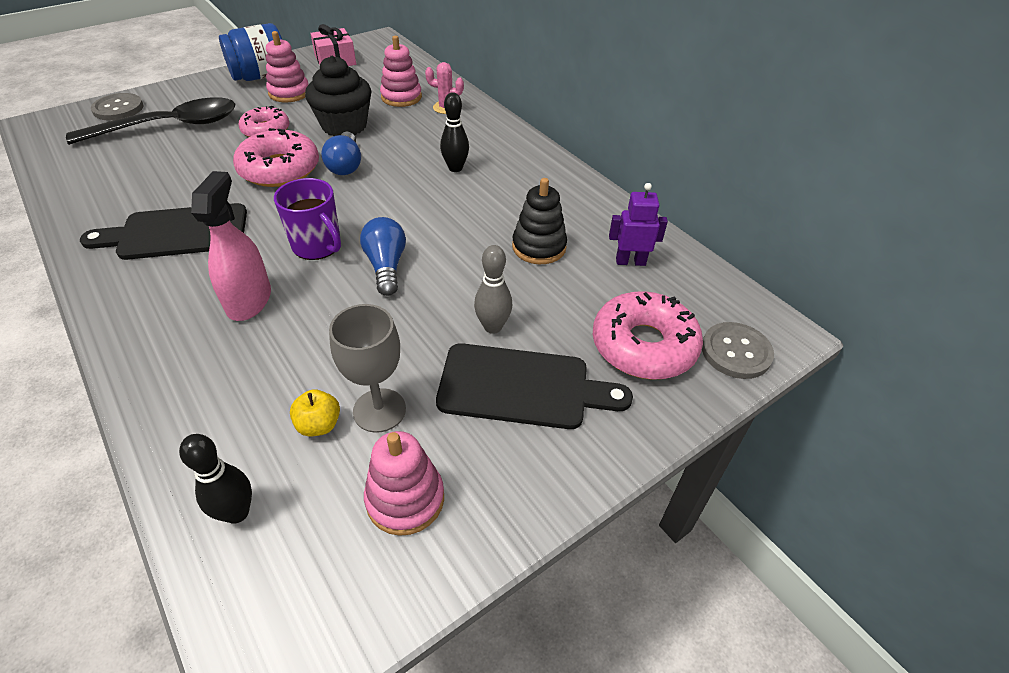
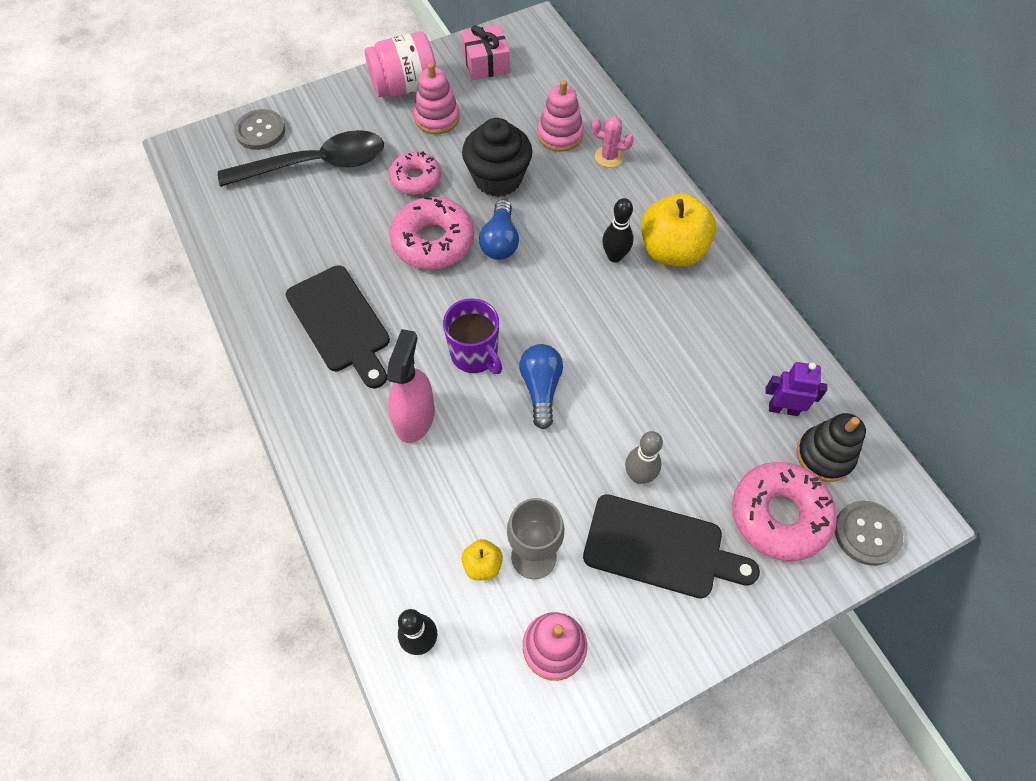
camera: 10 degrees right, 15 degrees up
(177, 233) = (340, 323): black cutting board -> black cutting board turned 120 degrees counterclockwise
(261, 76) = (405, 87): blue jar -> pink jar
(508, 161) = (672, 250): none -> yellow apple
(539, 247) = (692, 379): black stacking toy -> black stacking toy (824, 455)

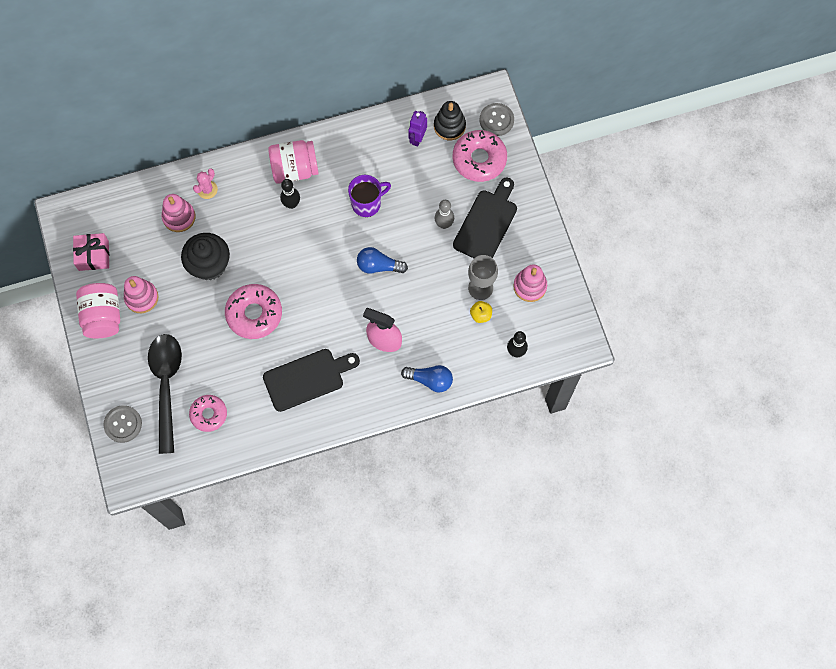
camera: 80 degrees left, 10 degrees up
(415, 179) = (196, 319): pink donut -> pink donut (209, 414)
(475, 355) = (347, 300): purple mug -> purple mug (367, 203)
(500, 241) = (263, 272): blue light bulb -> blue light bulb (430, 380)
(672, 250) = (295, 169): yellow apple -> pink jar

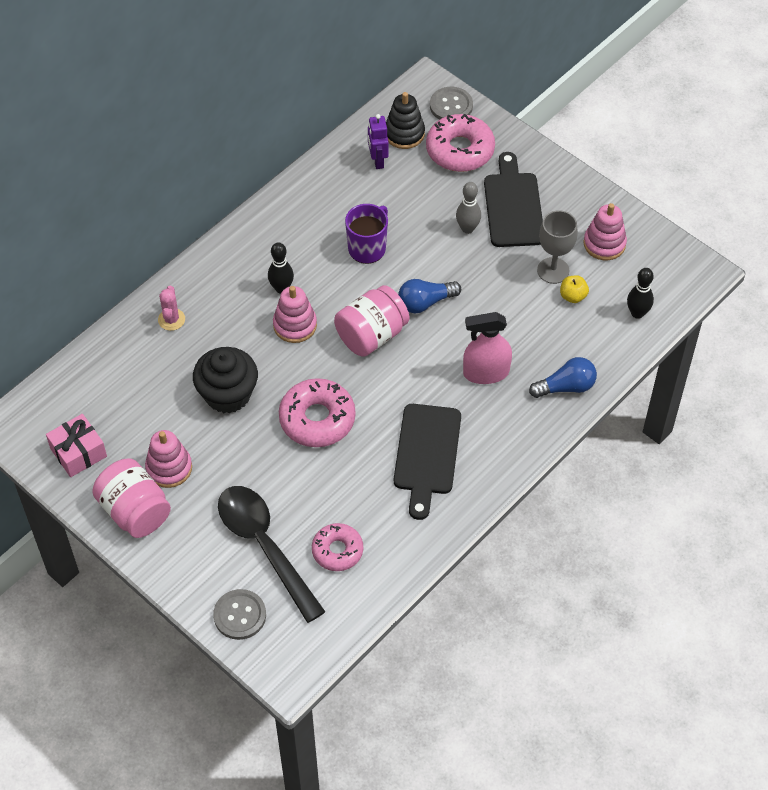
camera: 30 degrees left, 15 degrees down
(179, 217) = (157, 363): pink stacking toy -> pink stacking toy (295, 325)
(295, 169) = (260, 252): pink jar -> pink jar (371, 335)
(307, 378) = (426, 454): black cutting board -> black cutting board turned 150 degrees clockwise

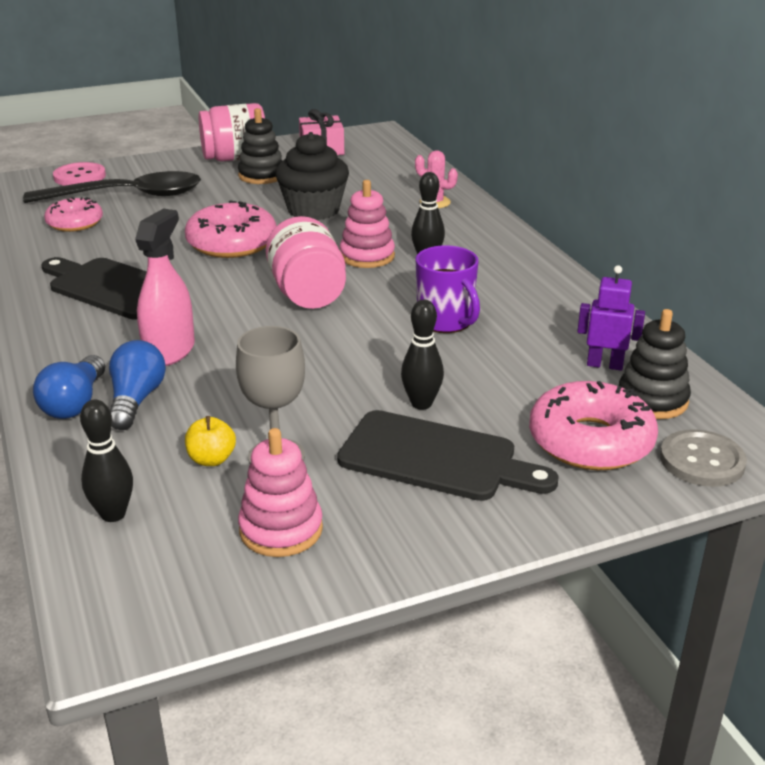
camera: 115 degrees right, 25 degrees down
(169, 468) = (261, 175): pink stacking toy -> black stacking toy
(240, 615) = (79, 176): grey button -> pink button
(425, 302) = (321, 338): blue light bulb -> blue light bulb (136, 400)
(467, 228) = (421, 403): grey bowling pin -> black bowling pin

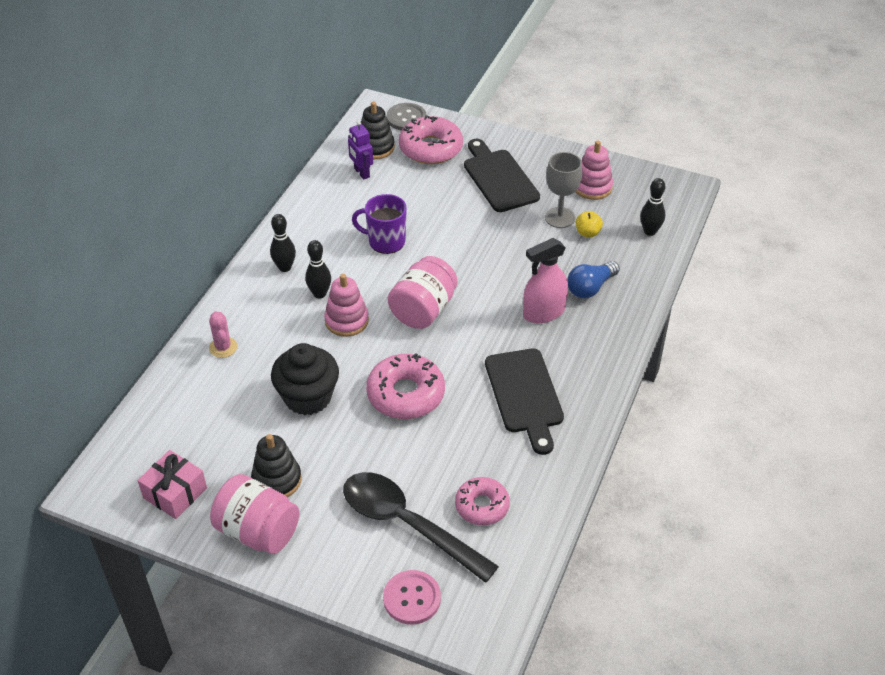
camera: 135 degrees left, 15 degrees up
(75, 403) = (621, 304): blue light bulb -> none
(421, 403) = (468, 204): black bowling pin -> black bowling pin (285, 267)
(446, 321) = (385, 241): purple mug -> purple mug turned 90 degrees counterclockwise

